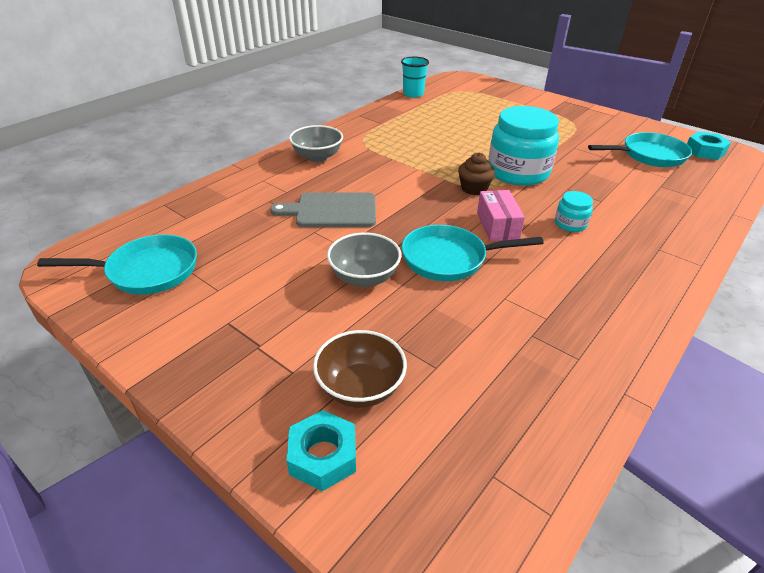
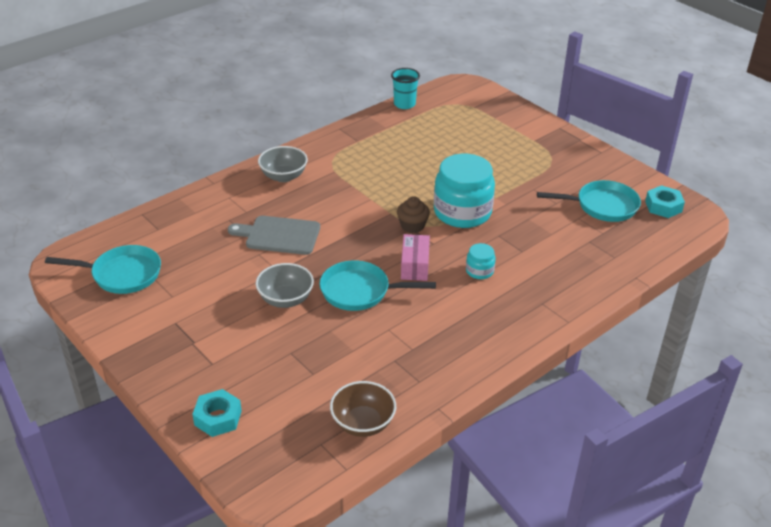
camera: 10 degrees right, 0 degrees up
(360, 388) = (255, 380): brown bowl -> brown bowl (363, 423)

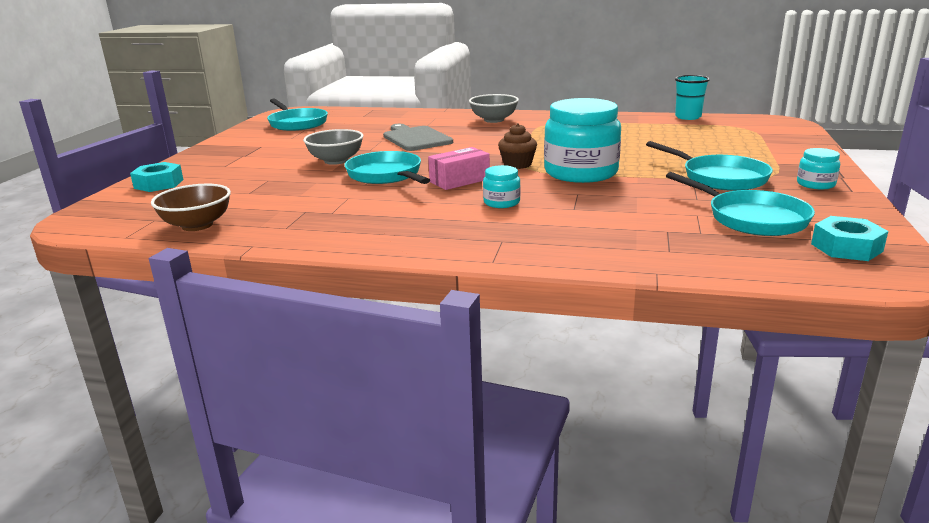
camera: 55 degrees right, 15 degrees down
(534, 174) = (720, 178): none -> turquoise pan
(580, 154) = (815, 184): none -> turquoise jar

